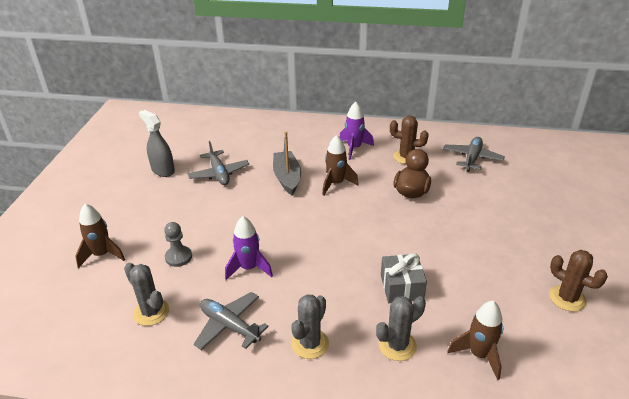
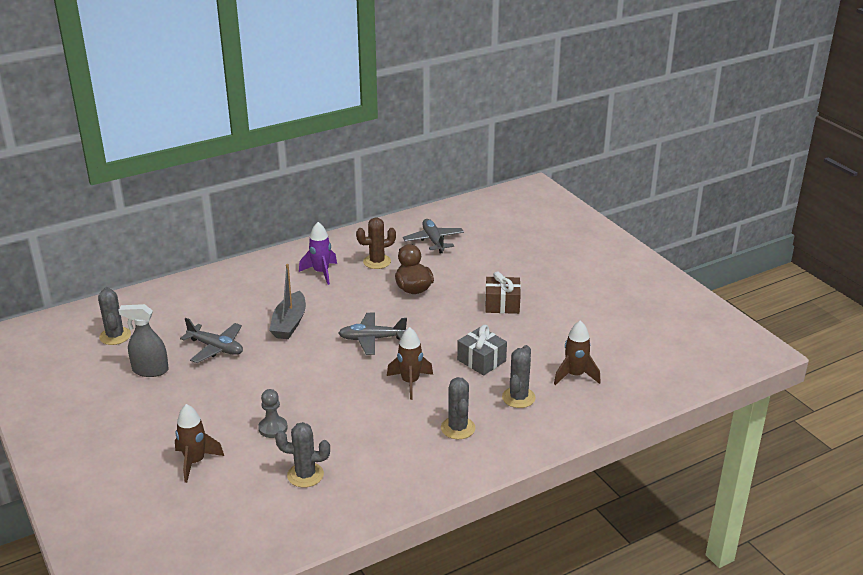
camera: 40 degrees left, 5 degrees down
(174, 137) = (115, 336): none -> grey cactus
(229, 326) = (383, 449): grey plane -> grey plane (372, 339)
(249, 268) = (347, 406): purple rocket -> none
(287, 178) = (289, 323): grey boat -> grey boat turned 120 degrees counterclockwise
(336, 184) = (341, 309): brown rocket -> brown rocket (410, 382)
(477, 242) = (502, 304): none -> brown gift
(567, 298) = (596, 314): brown cactus -> none

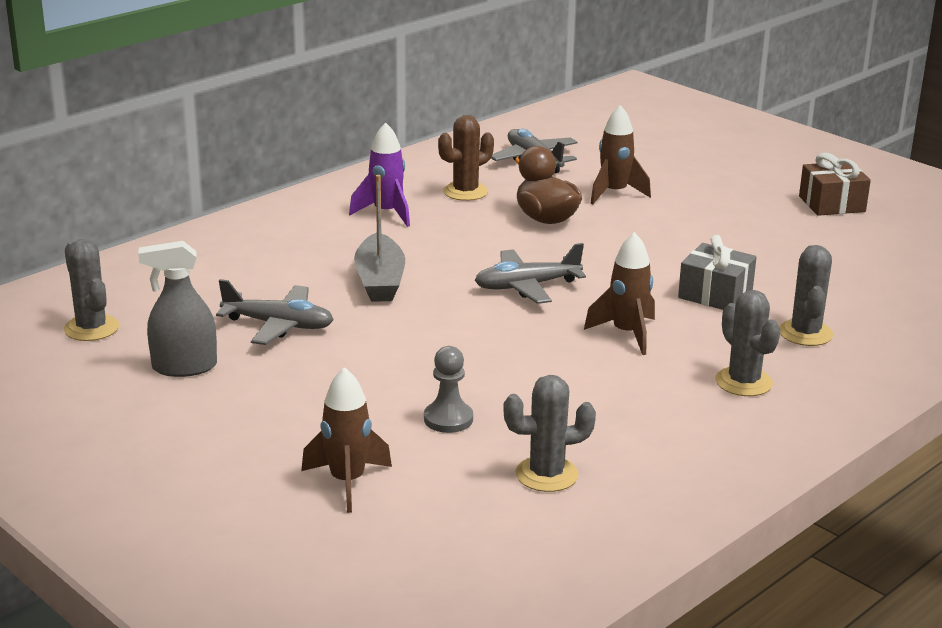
camera: 15 degrees left, 5 degrees down
(502, 304) = (694, 224): brown gift -> brown gift (832, 204)
(575, 375) = (867, 297): brown rocket -> brown rocket (614, 193)

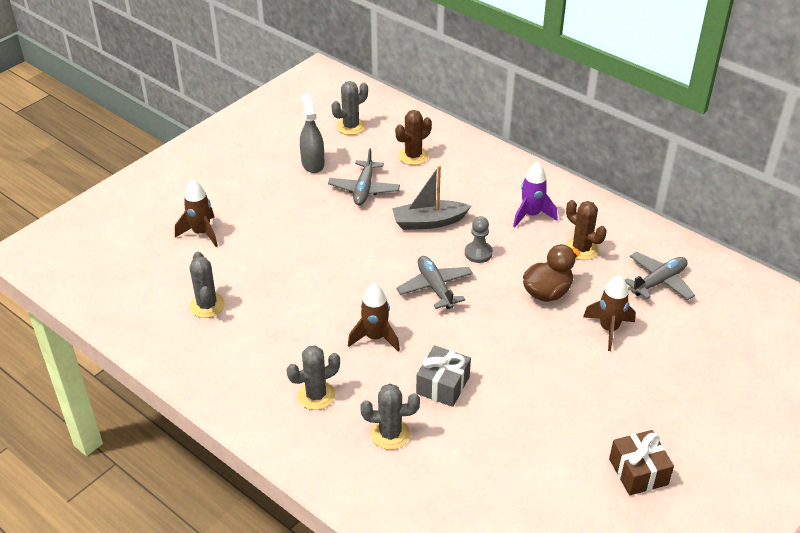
camera: 85 degrees right, 15 degrees up
(208, 281) = (413, 156): none -> brown cactus
(448, 419) = (264, 264): grey pawn -> grey pawn (478, 253)

